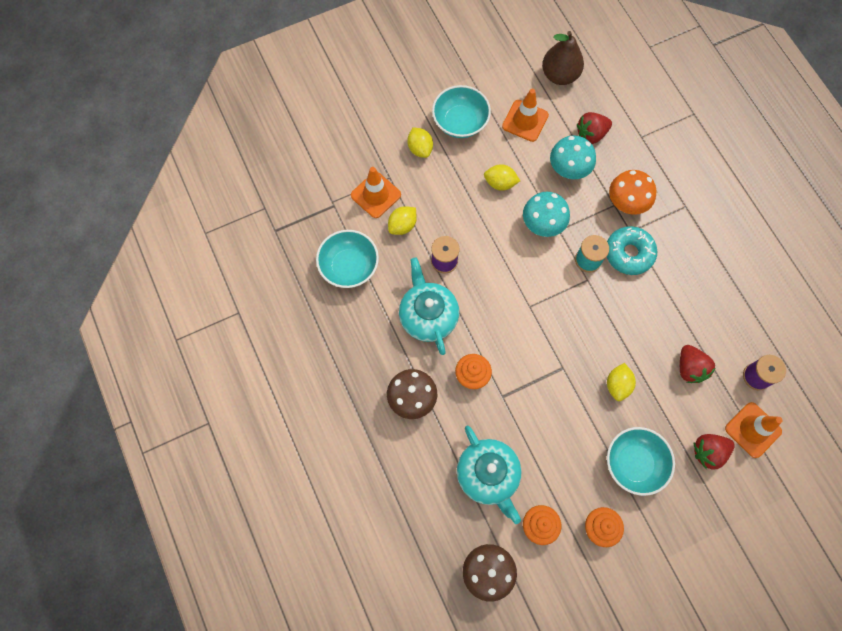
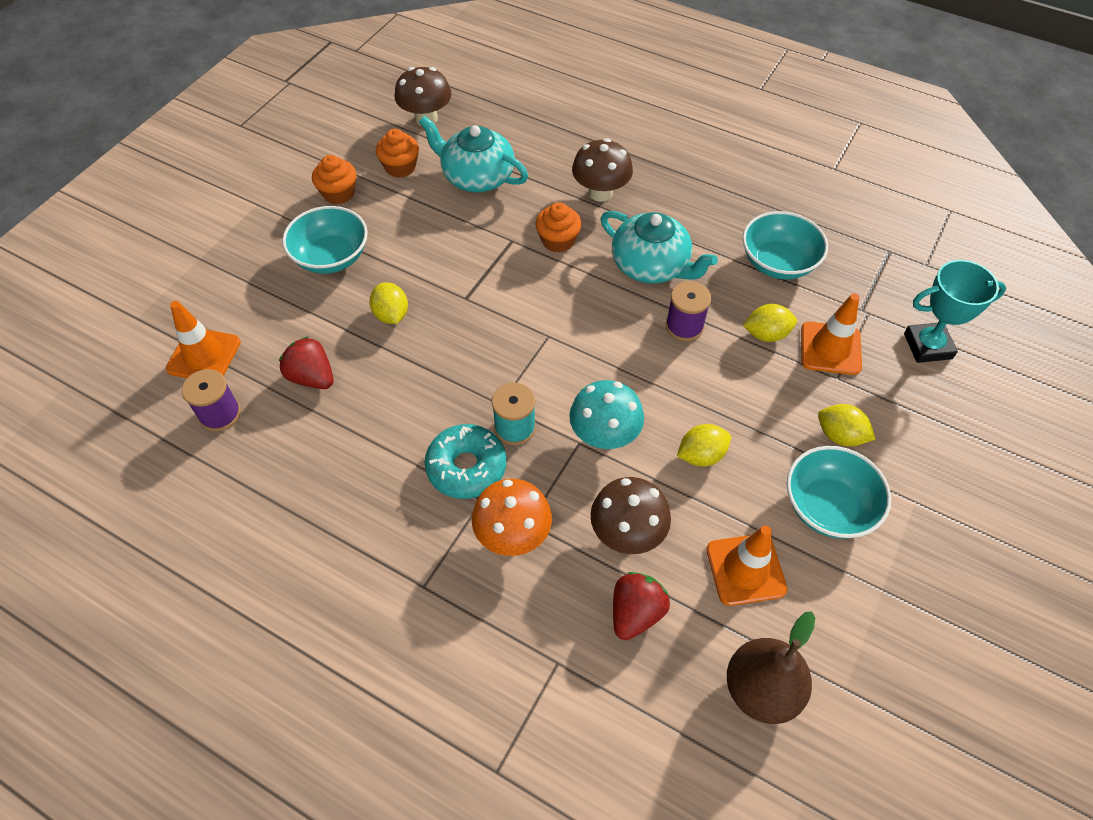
camera: 145 degrees right, 15 degrees down
(322, 163) = (927, 346): none -> turquoise trophy
(402, 226) = (766, 334): yellow lemon -> yellow lemon turned 75 degrees clockwise
(568, 169) = (627, 533): turquoise mushroom -> brown mushroom
(708, 452) = (250, 308): red strawberry -> none

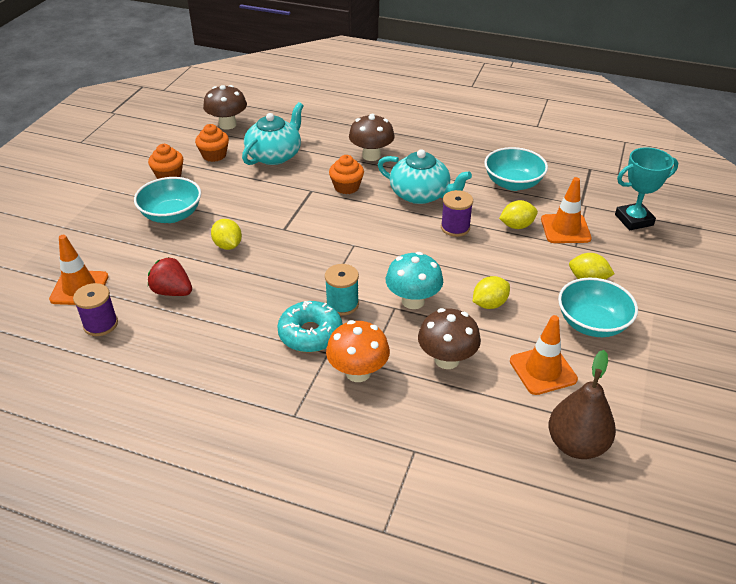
camera: 10 degrees left, 15 degrees down
(476, 176) = (275, 155): turquoise teapot -> turquoise teapot turned 105 degrees clockwise
(635, 613) = (467, 409): red strawberry -> none

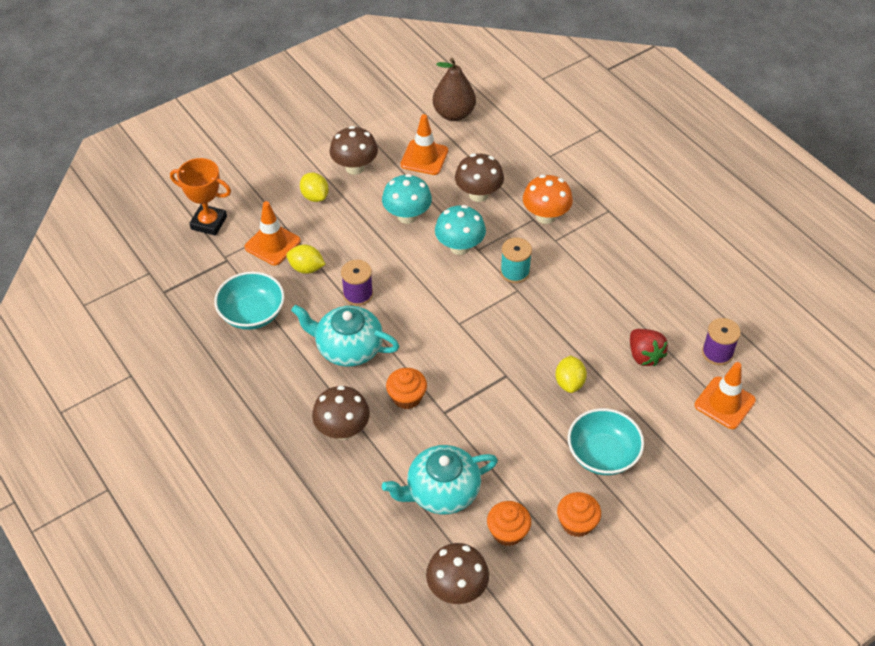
camera: 145 degrees left, 10 degrees up
(310, 334) = (557, 260): turquoise donut -> none
(421, 194) = (348, 347): turquoise teapot -> turquoise teapot turned 45 degrees counterclockwise
(489, 304) = (407, 216): yellow lemon -> turquoise mushroom
(592, 323) = (355, 167): turquoise bowl -> brown mushroom
(634, 220) = (209, 223): turquoise trophy -> orange trophy

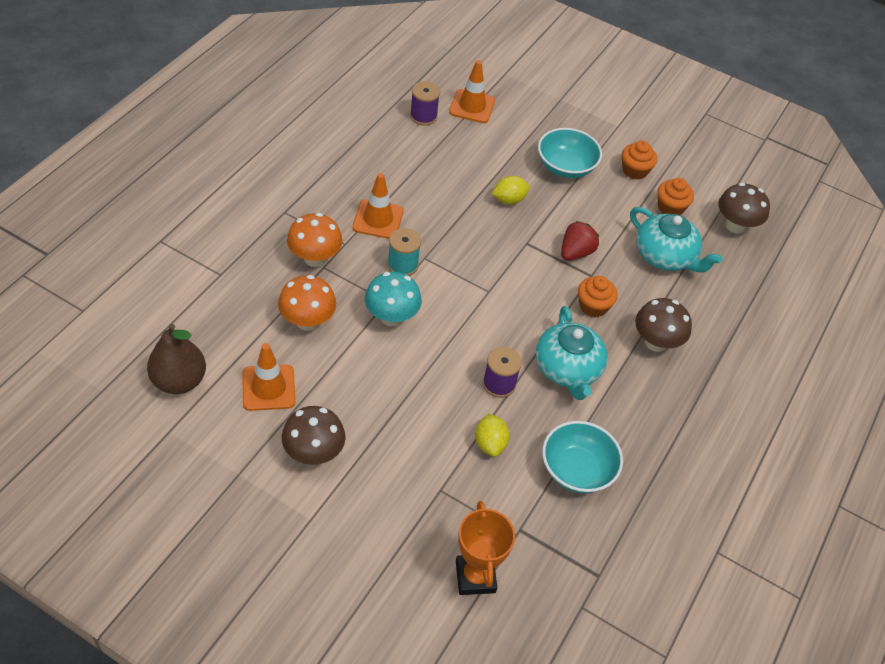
camera: 120 degrees left, 0 degrees up
(272, 244) = (473, 491): orange traffic cone -> orange traffic cone (378, 219)
(315, 196) = (379, 477): yellow lemon -> none
(407, 216) = (369, 376): turquoise mushroom -> none
(478, 194) = (307, 321): brown mushroom -> orange mushroom
(644, 355) = (452, 158): red strawberry -> red strawberry (575, 252)

